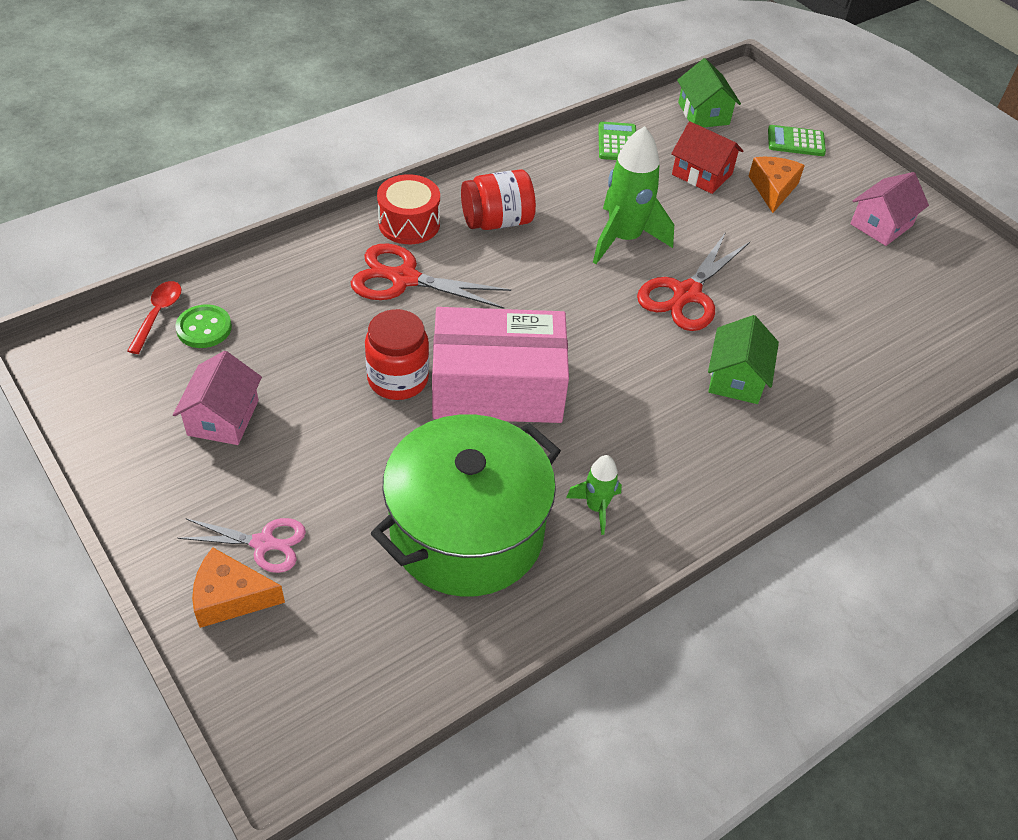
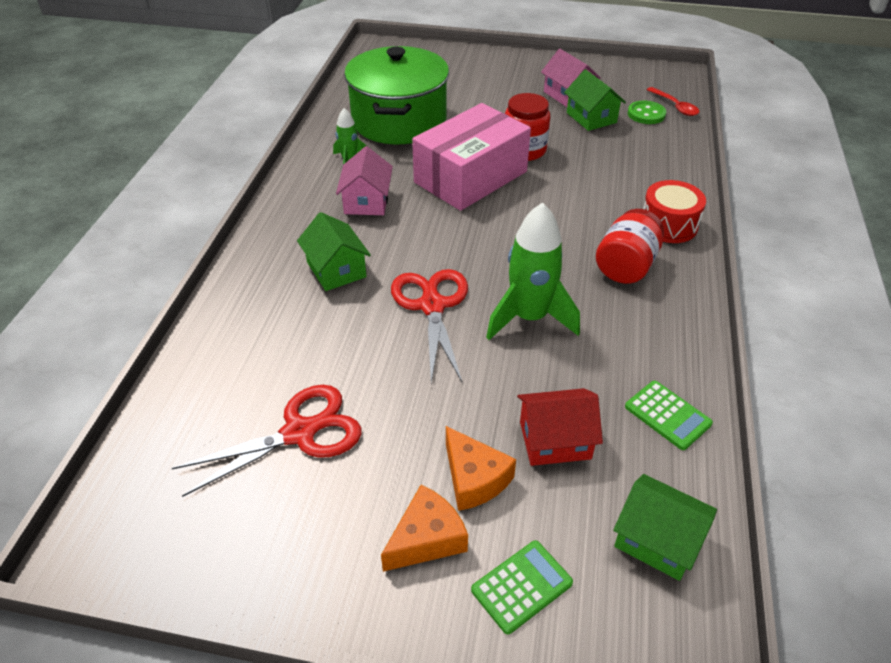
camera: 140 degrees right, 5 degrees down
(230, 597) = (460, 60): orange cheese -> orange cheese (426, 538)
(262, 367) = (591, 117): none -> green house
(263, 543) = (476, 76): pink scissors -> none
(404, 279) = (609, 193): red scissors -> red scissors (299, 433)
(881, 225) = (327, 520): pink house -> pink house (367, 201)

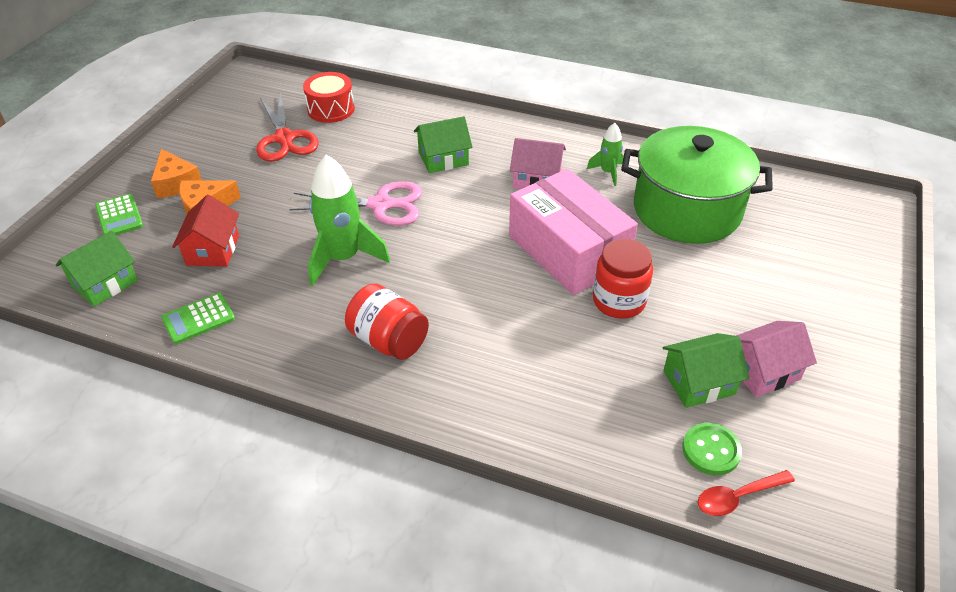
camera: 100 degrees right, 0 degrees up
(432, 306) = (380, 205): red scissors -> pink scissors
(668, 225) = (446, 397): red drum -> red drum (331, 109)

